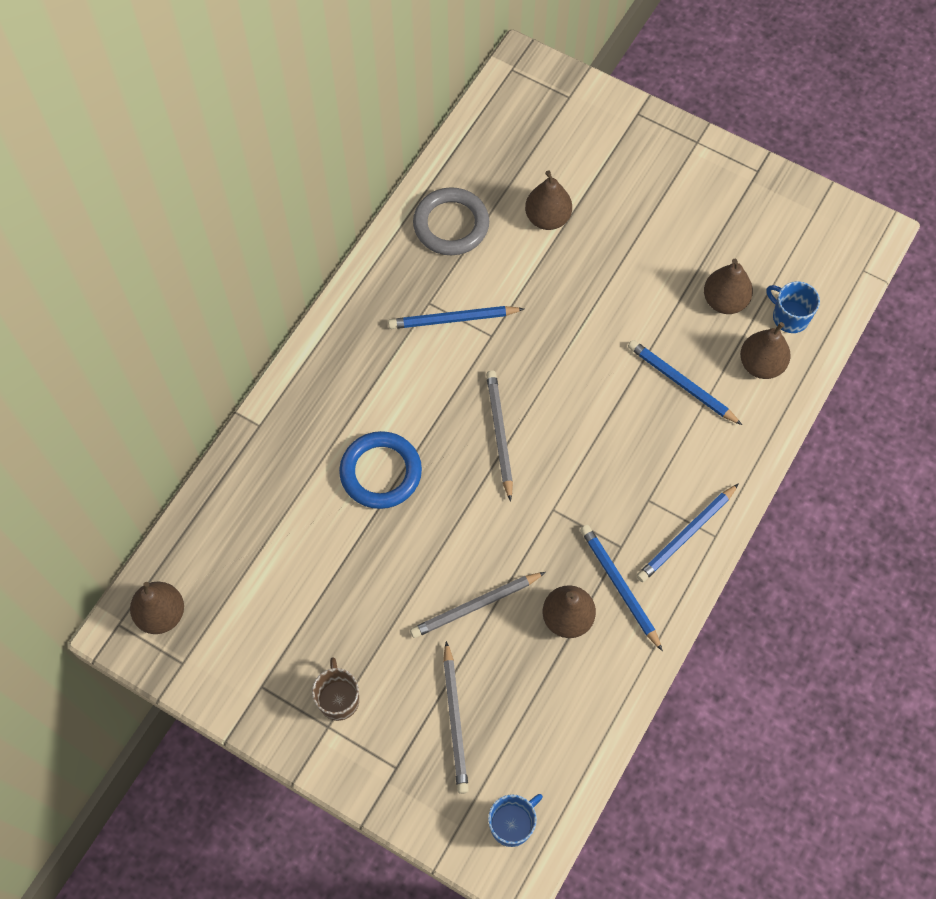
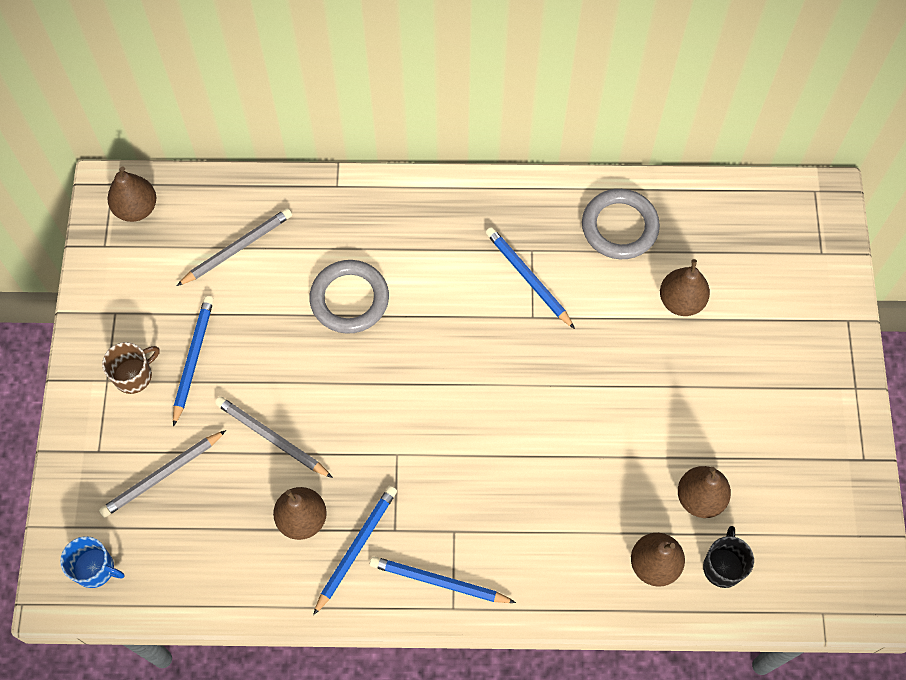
camera: 60 degrees right, 0 degrees up
(381, 472) = (349, 299): blue ring -> grey ring
(499, 434) = (441, 373): grey pencil -> grey pencil (237, 248)
(681, 383) = (588, 502): blue pencil -> blue pencil (193, 359)
(789, 317) = (723, 566): blue mug -> black mug

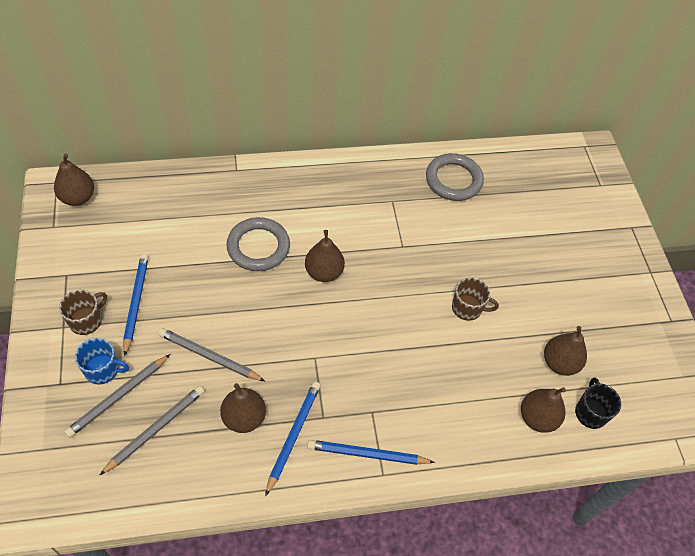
camera: 15 degrees left, 10 degrees down
(95, 569) = (64, 483): blue mug -> blue mug (103, 370)
(237, 248) = (163, 219): grey pencil -> grey pencil (155, 429)
(528, 278) = (394, 220): blue pencil -> none
(599, 411) = (467, 308): none -> brown mug
(681, 301) = (510, 225): brown pear -> brown pear (324, 272)

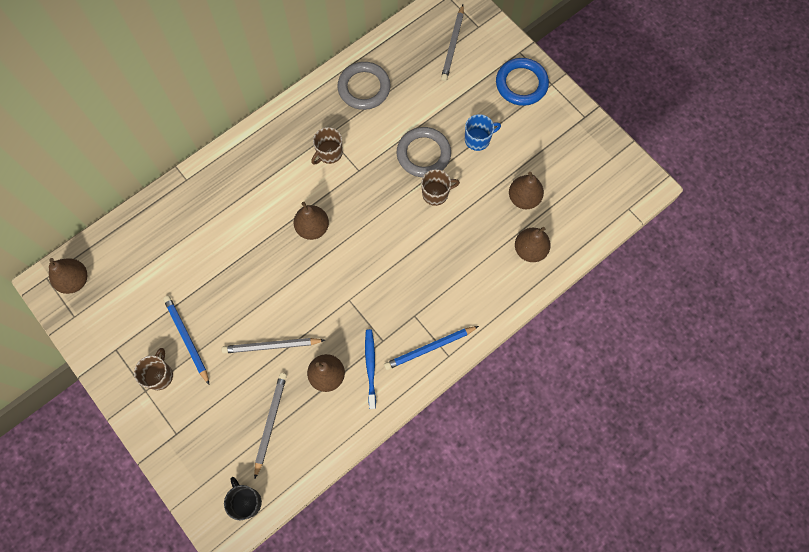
camera: 25 degrees left, 15 degrees up
(103, 370) = (200, 404): blue mug -> blue mug (478, 139)
(118, 397) = (226, 416): grey pencil -> grey pencil (453, 45)
(258, 247) = (249, 236): grey ring -> grey ring (423, 154)
(293, 436) = (370, 367): blue pencil -> blue toothbrush
(383, 217) = (329, 153): none -> brown mug
(590, 412) = (563, 224): black mug -> black mug (246, 502)
(617, 256) = (521, 84): none -> blue ring

